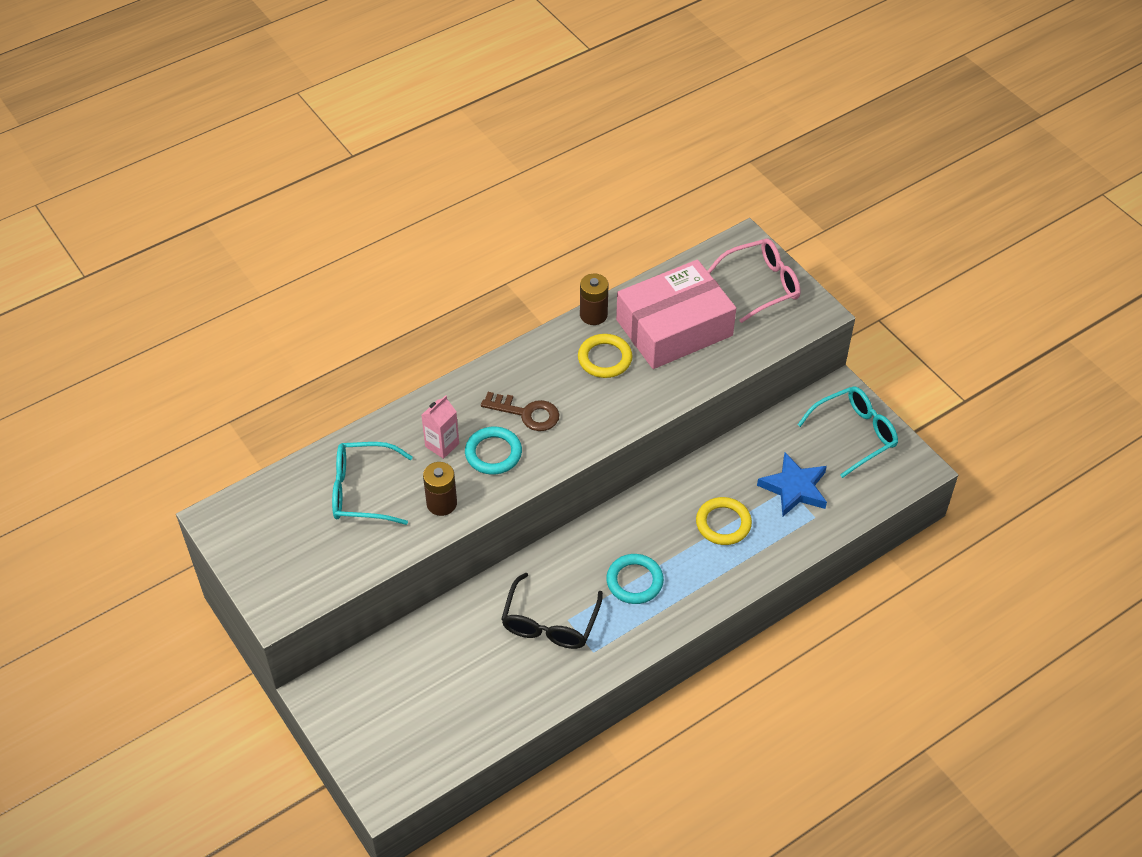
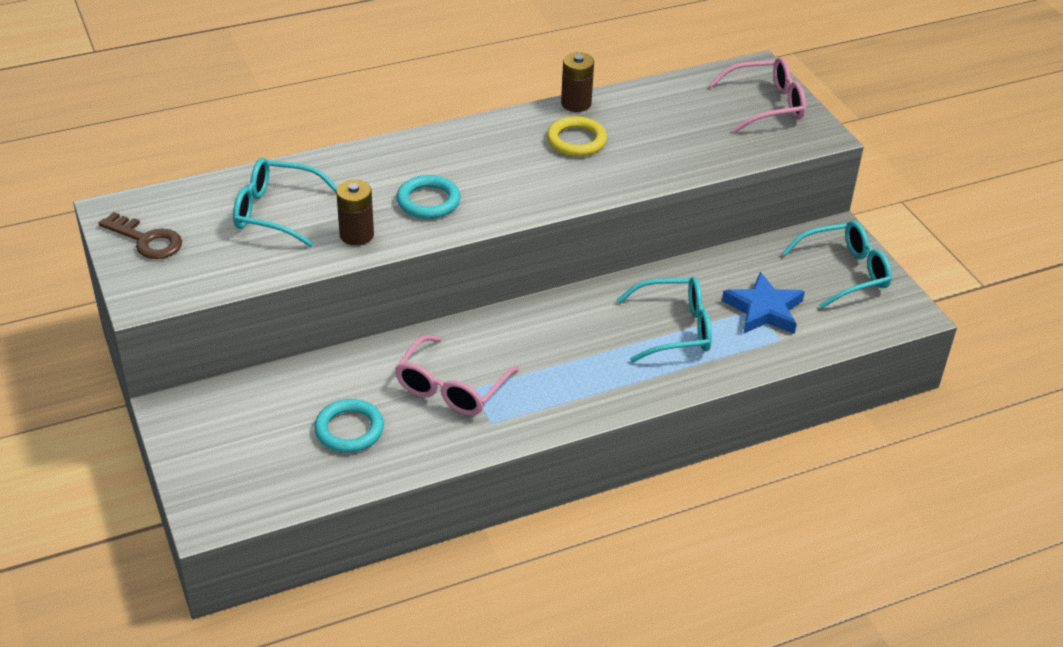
camera: 10 degrees right, 10 degrees down
(442, 445) = (376, 186): pink carton -> none
(526, 413) = (476, 173): brown key -> brown key (146, 240)
(550, 622) = (451, 387): black glasses -> pink glasses
(634, 581) = (558, 365): turquoise ring -> turquoise ring (349, 429)
(674, 328) = (660, 126): pink box -> none
(723, 523) = (674, 329): yellow ring -> turquoise glasses

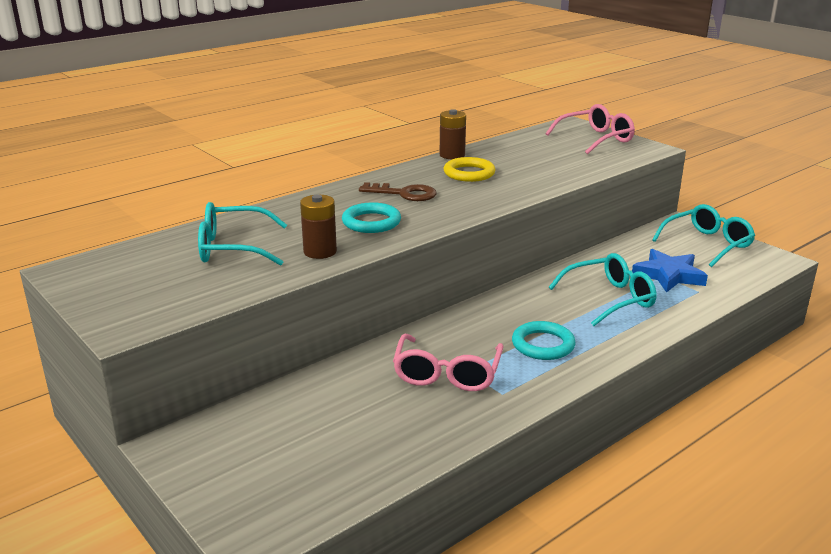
camera: 15 degrees left, 15 degrees down
(146, 240) = (110, 285): brown key -> brown key (404, 194)
(349, 429) = (367, 426): turquoise ring -> turquoise ring (543, 345)

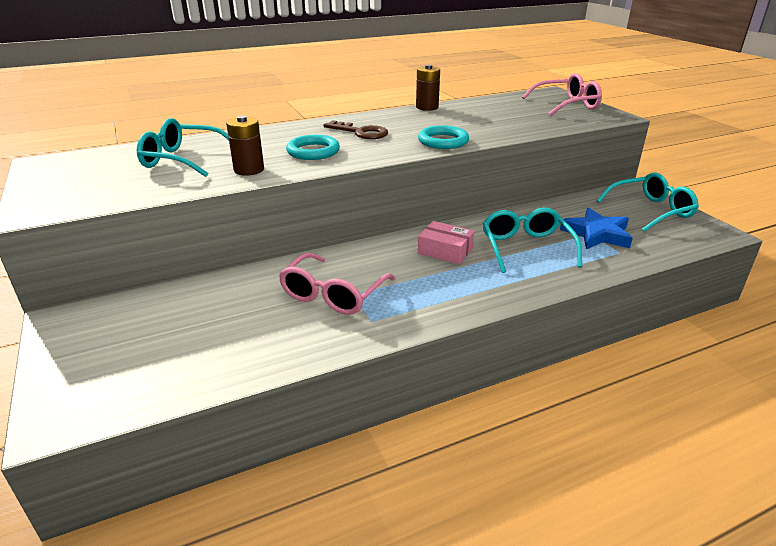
camera: 15 degrees right, 5 degrees up
(469, 173) = (430, 122): yellow ring -> none
(531, 313) = (445, 251): none -> pink box
(543, 345) = (438, 281): turquoise ring -> turquoise ring (443, 141)
(609, 299) = (526, 248): turquoise glasses -> turquoise glasses turned 90 degrees counterclockwise

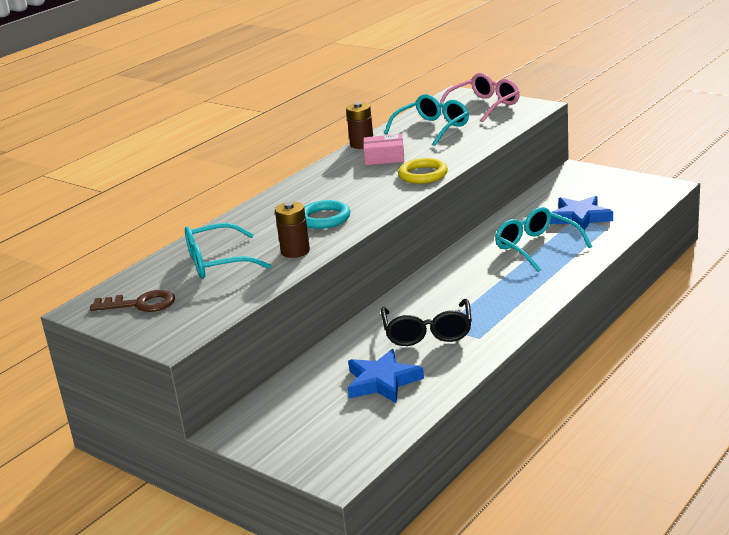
camera: 25 degrees left, 5 degrees down
(232, 329) = (382, 382): none -> blue star
(333, 294) = (427, 332): pink glasses -> black glasses
(360, 132) = (338, 188): brown key -> brown key (140, 304)
(443, 141) = (423, 175): turquoise ring -> yellow ring
(445, 251) = (476, 271): pink box -> pink box (384, 157)
(650, 210) = (604, 184): turquoise glasses -> turquoise glasses (432, 128)

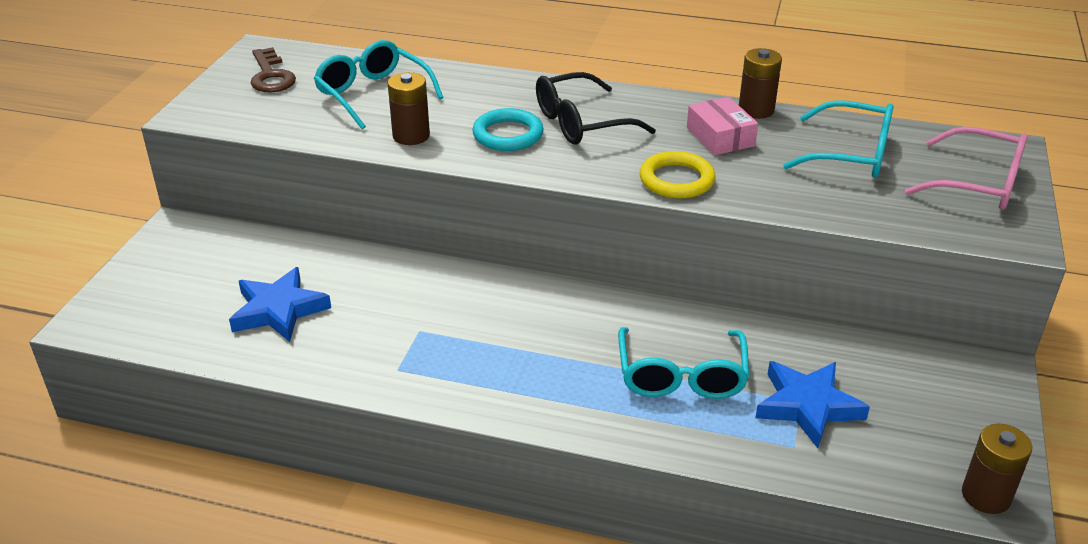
camera: 65 degrees right, 10 degrees up
(427, 332) = (402, 320): black glasses -> black glasses (582, 123)
(537, 247) = (681, 375): turquoise glasses -> turquoise glasses turned 150 degrees clockwise
(661, 189) = (986, 496): none -> brown battery

